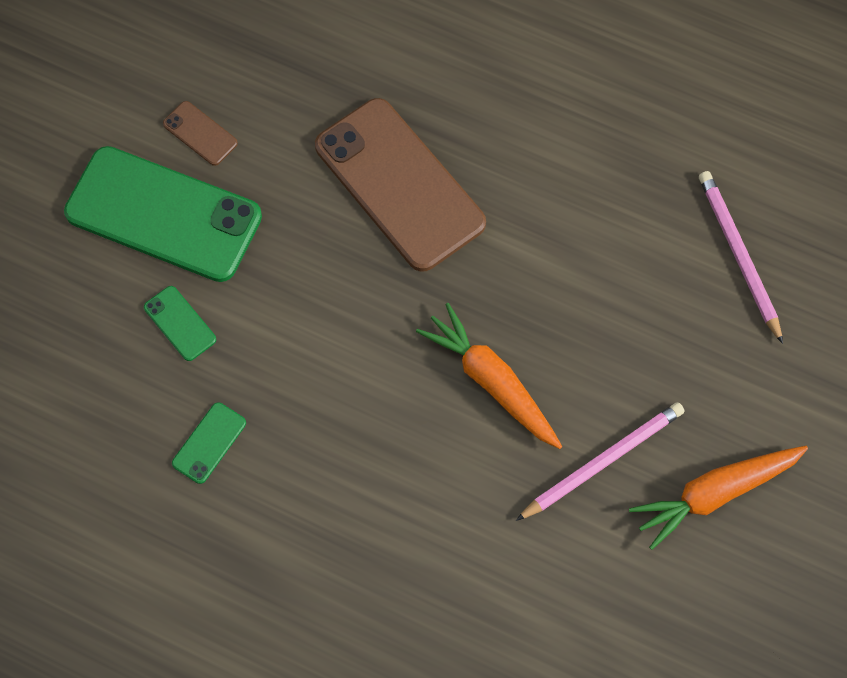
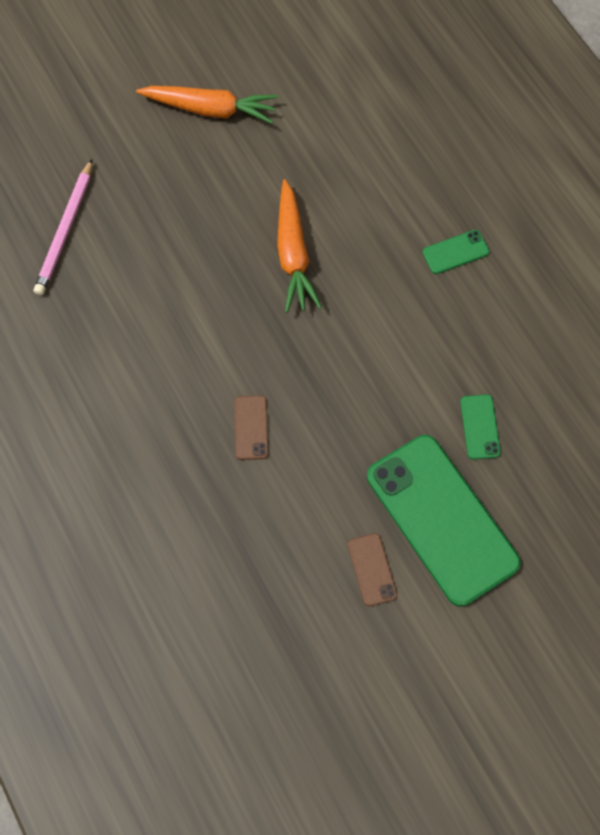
camera: 145 degrees left, 0 degrees up
(209, 443) = (509, 332): green phone -> green phone (455, 252)
(400, 184) = (251, 427): brown phone -> brown phone, size x0.41
(602, 461) = (262, 166): pink pencil -> none

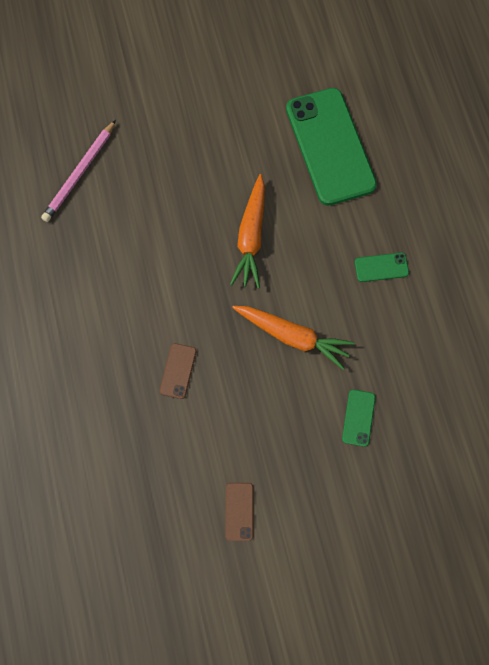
camera: 15 degrees right, 5 degrees up
(210, 109) = (220, 100): orange carrot -> orange carrot (293, 336)
(442, 519) = (306, 485): green phone -> green phone (330, 146)

